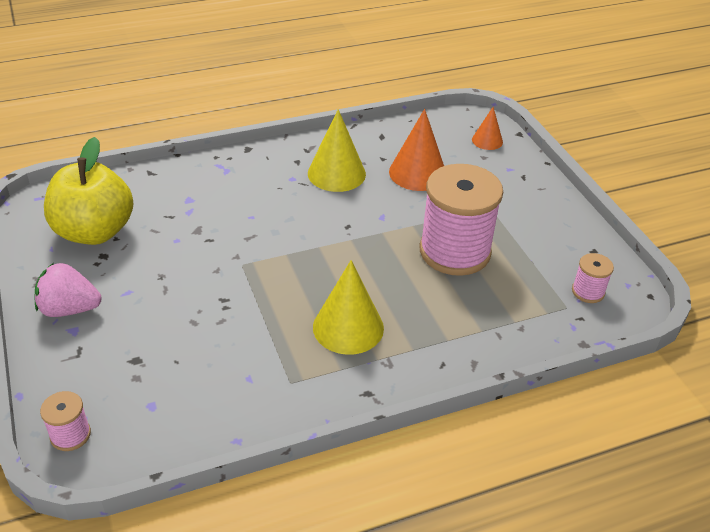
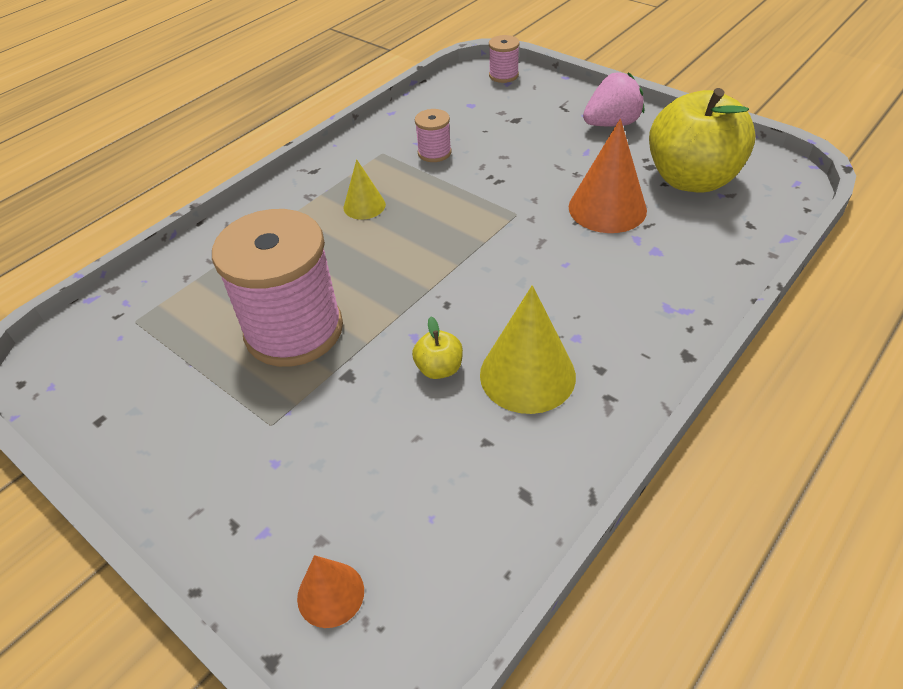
camera: 155 degrees right, 5 degrees up
(348, 327) = (364, 206): yellow cone -> yellow cone, size x0.56
(380, 195) = (439, 368): none -> yellow apple
(417, 173) = (413, 438): orange cone -> orange cone (607, 208)
(588, 292) = (107, 352): pink spool -> pink spool (434, 153)

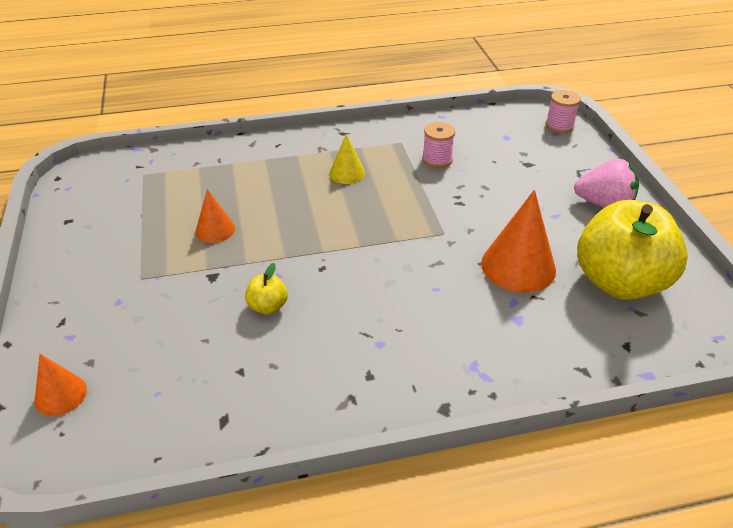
camera: 35 degrees right, 5 degrees down
(294, 330) = (215, 230): pink spool -> orange cone
(527, 375) = (316, 346): yellow cone -> none

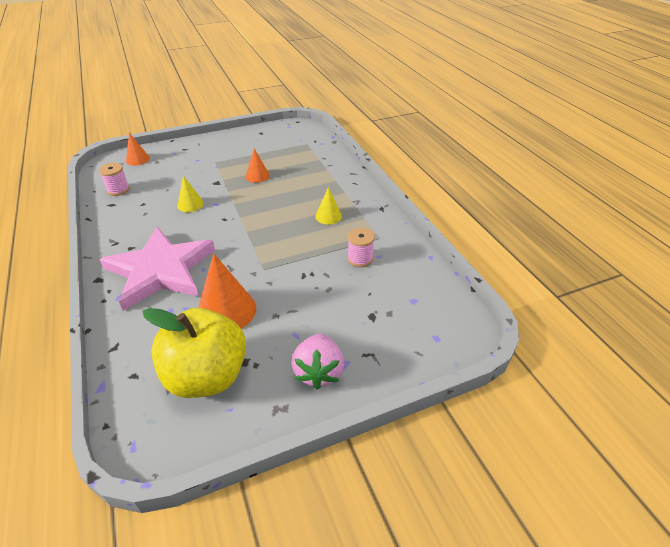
camera: 80 degrees right, 0 degrees up
(268, 306) = (190, 204): yellow apple -> yellow cone
(433, 333) = (161, 270): none -> pink star
(559, 126) = (451, 340): pink spool -> pink spool (118, 190)

